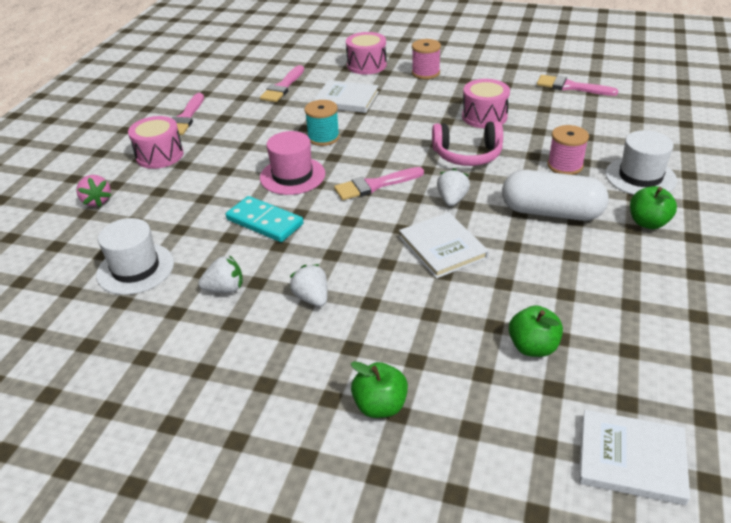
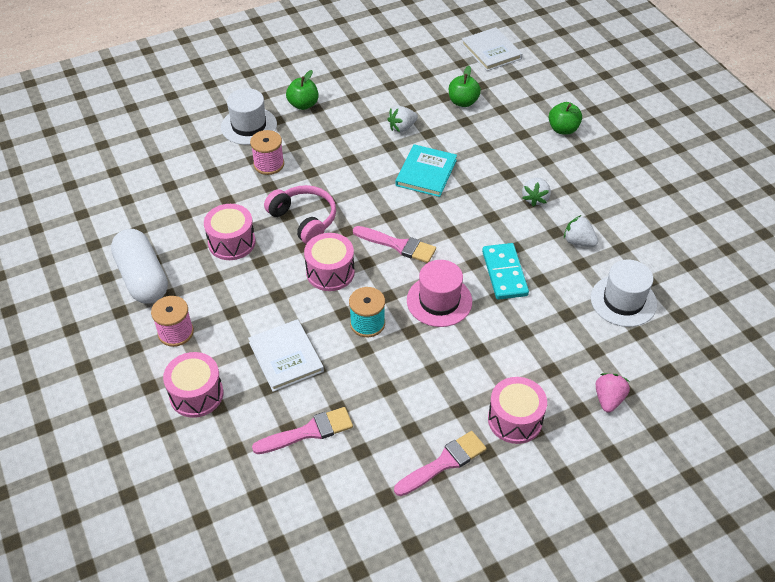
camera: 135 degrees left, 10 degrees up
(393, 143) = (330, 272): none -> pink drum
(442, 247) = (426, 173): white book -> turquoise book
(452, 200) = (371, 196): white strawberry -> white strawberry (402, 127)
(551, 212) = (335, 146): white capsule -> white capsule (142, 278)
(571, 87) = (125, 216): pink brush -> none

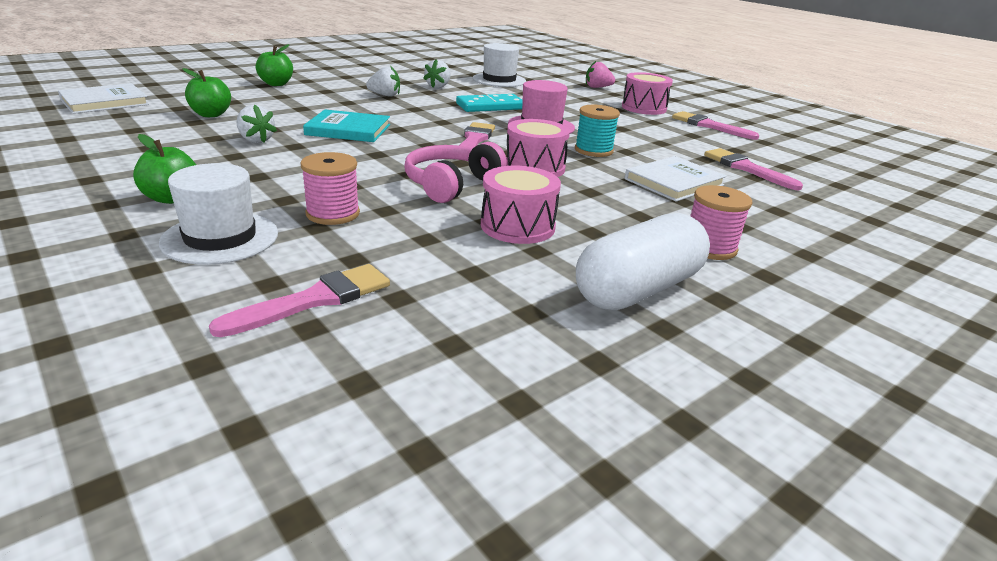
camera: 105 degrees left, 20 degrees down
(177, 159) = (315, 300): none -> pink brush
(196, 394) = (779, 223): pink drum -> none

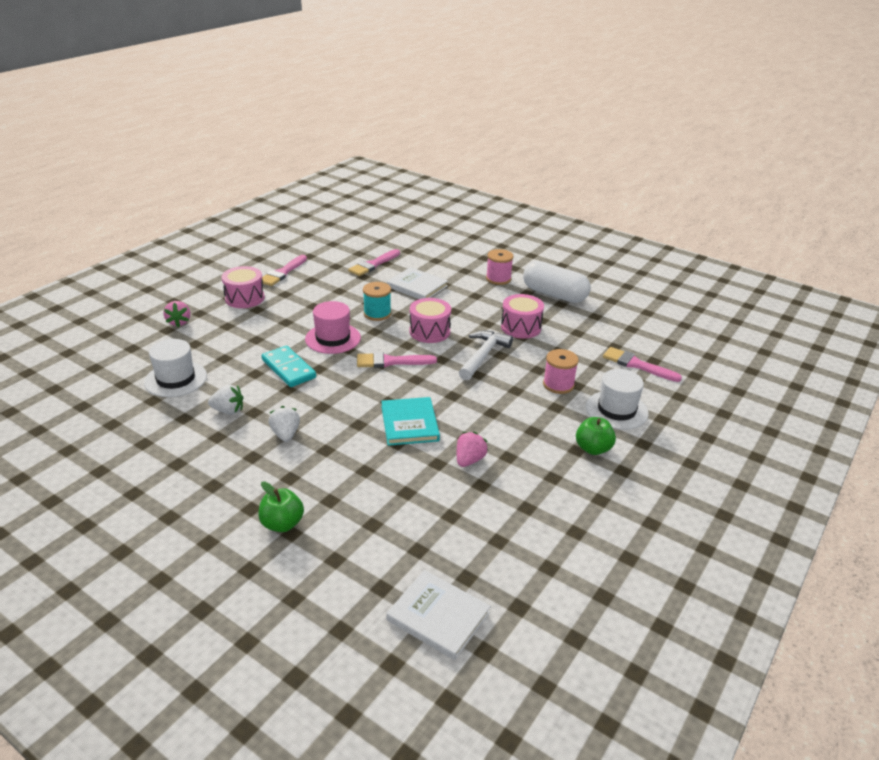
camera: 105 degrees left, 5 degrees up
(211, 114) = (424, 516): green apple -> none
(256, 140) = (469, 460): white strawberry -> pink strawberry
(451, 184) = (483, 355): pink headphones -> white hammer

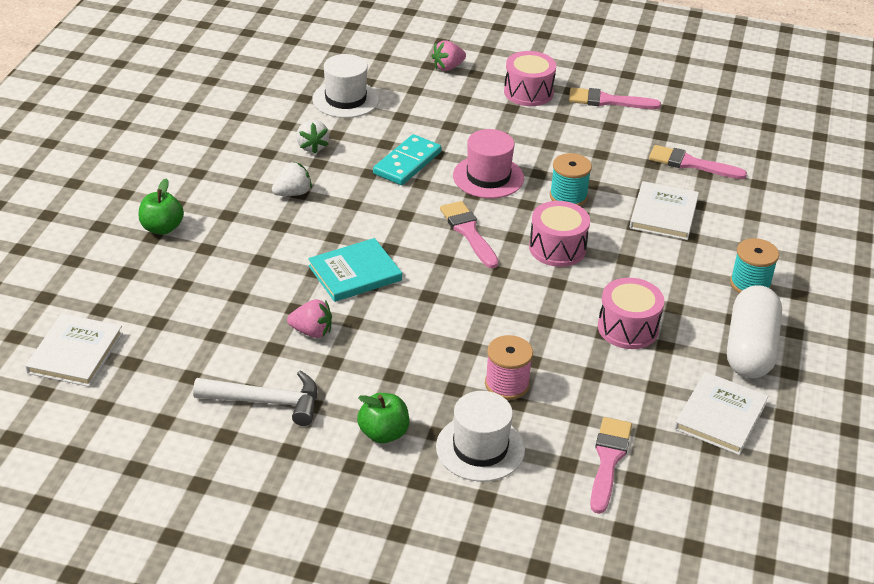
camera: 70 degrees right, 5 degrees up
(483, 355) = (532, 305): white hammer -> white hammer (266, 402)
(498, 279) = (750, 284): pink spool -> turquoise spool
(608, 319) = (720, 416): none -> white book

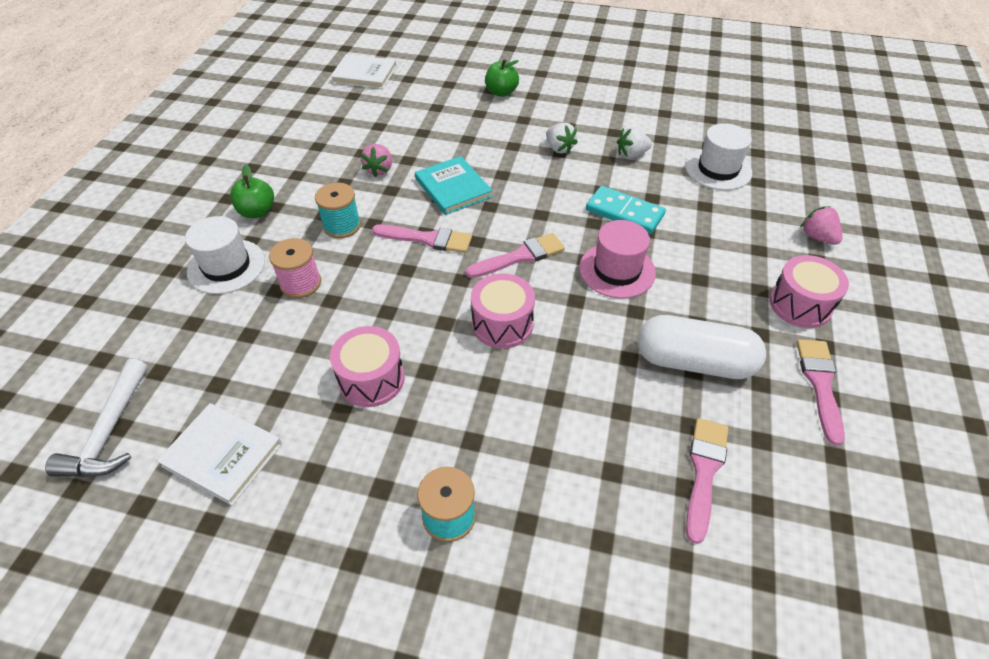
camera: 90 degrees right, 10 degrees up
(266, 402) = (303, 154): white hammer -> white hammer (109, 432)
(568, 196) = (597, 336): turquoise spool -> turquoise spool (342, 226)
(608, 460) = (187, 353): pink brush -> pink brush (427, 239)
(663, 214) = (583, 429): white book -> none
(750, 349) = (327, 500): white capsule -> white capsule (694, 362)

